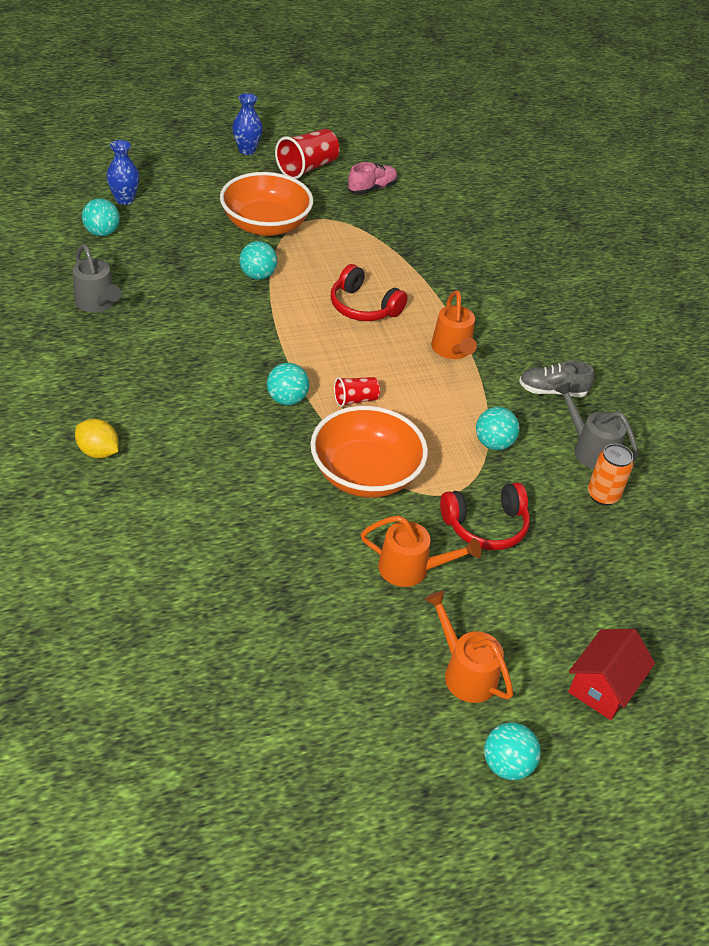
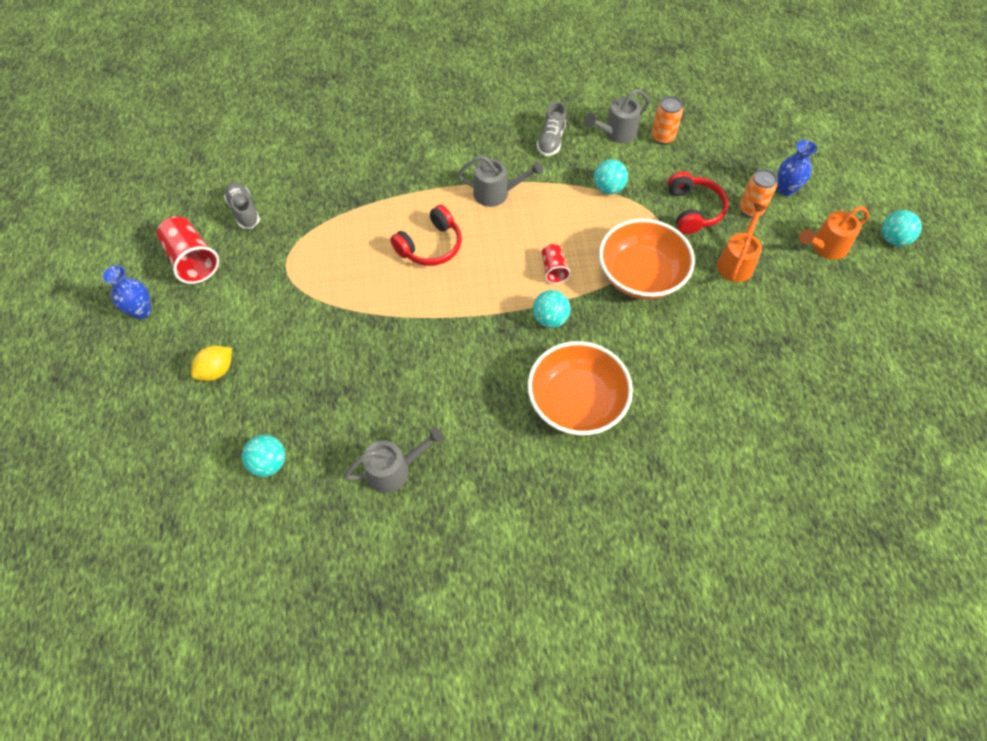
camera: 75 degrees left, 15 degrees up
(98, 452) = (611, 472): yellow lemon -> yellow lemon (216, 371)
(124, 200) = (209, 438): blue vase -> blue vase (785, 189)
(258, 275) = (370, 323): turquoise ball -> none
(266, 225) = (287, 308): orange bowl -> orange bowl (576, 402)
(372, 188) = (244, 211): pink shoe -> grey shoe
(452, 350) = (497, 193): orange watering can -> grey watering can
(507, 588) = (751, 209): none -> orange can
(603, 687) = (828, 177): red house -> none

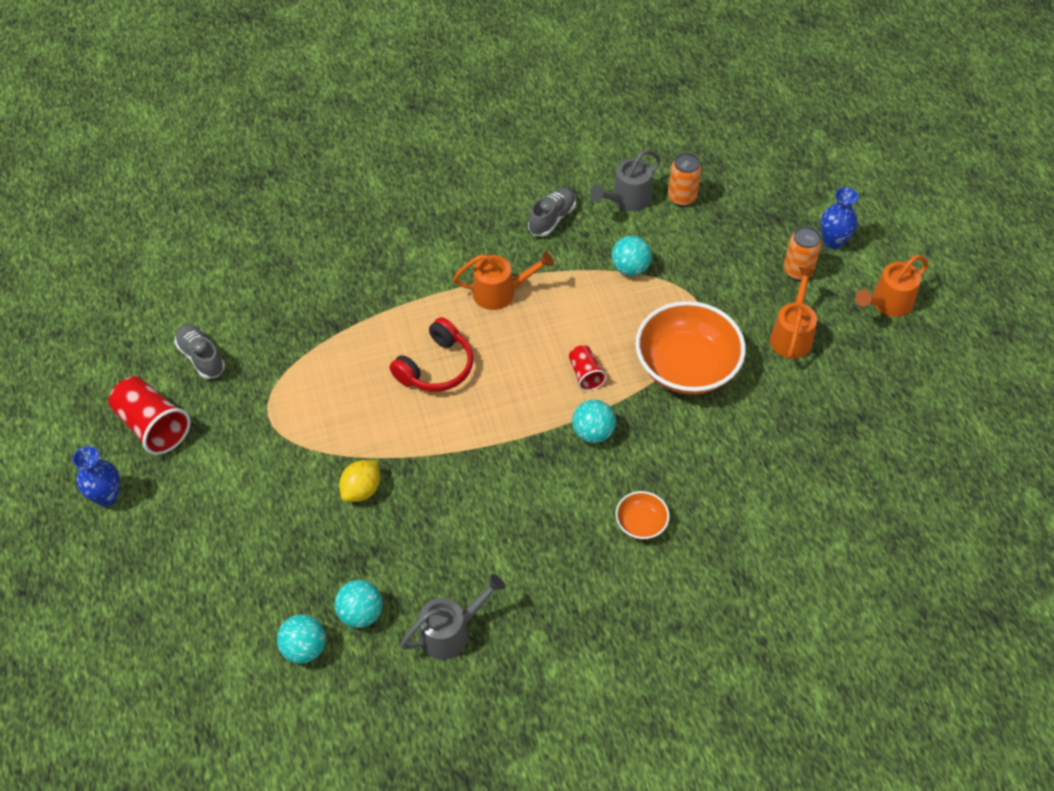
camera: 10 degrees left, 5 degrees down
(216, 371) = (216, 552): yellow lemon -> yellow lemon (361, 490)
(497, 193) = (501, 292): grey watering can -> orange watering can
(551, 140) = (552, 218): grey shoe -> grey shoe turned 150 degrees counterclockwise
(576, 402) = (641, 523): orange bowl -> orange bowl, size x0.46
(693, 210) = (732, 280): red headphones -> none
(893, 239) = (961, 283): turquoise ball -> turquoise ball (361, 613)

